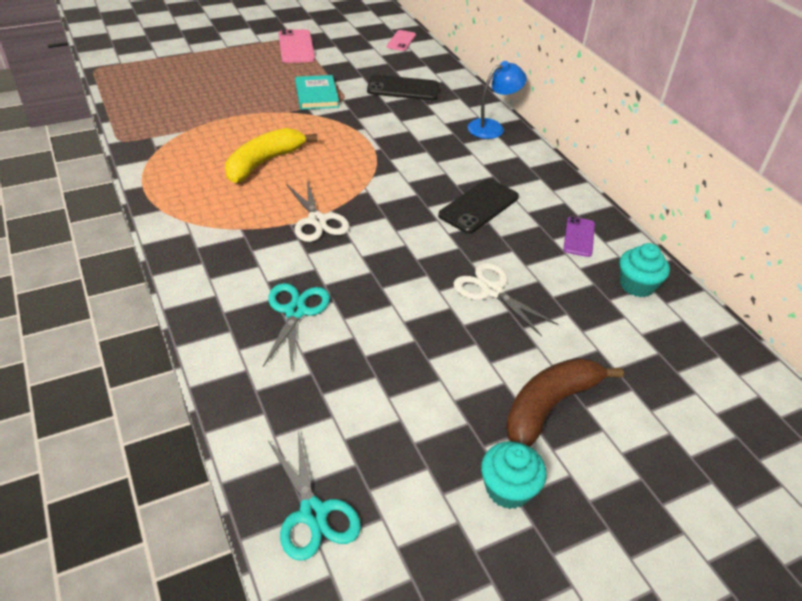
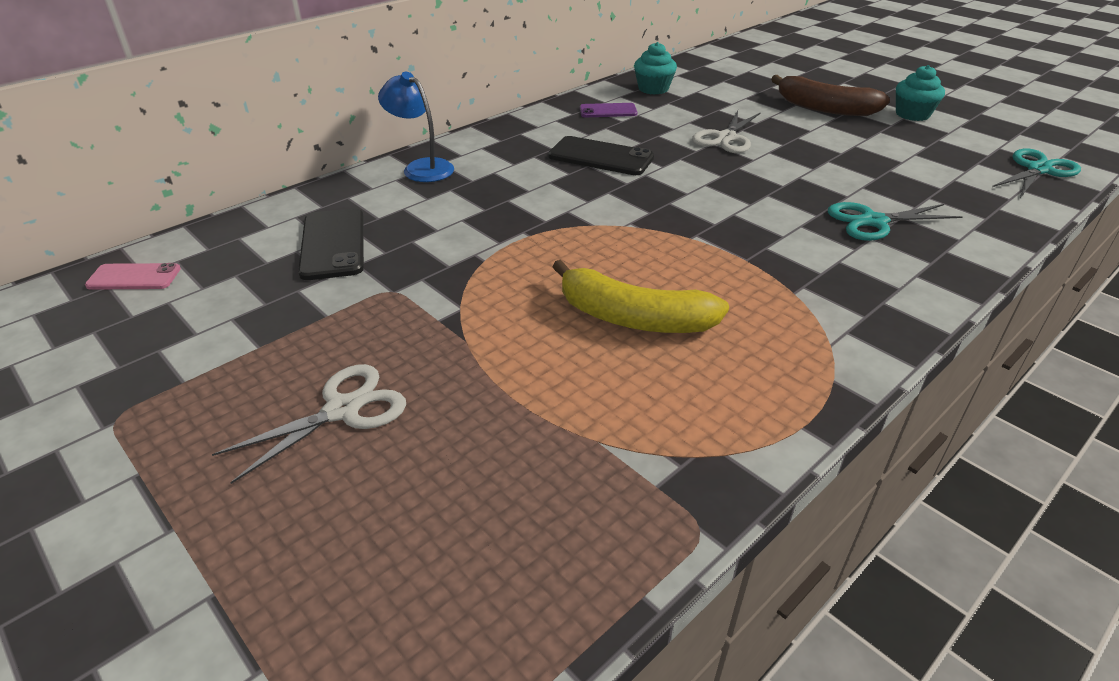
camera: 105 degrees left, 5 degrees down
(296, 47) = (167, 404): pink phone -> none
(316, 95) = (388, 322): turquoise book -> none
(317, 220) = (720, 243): white scissors -> white scissors (342, 410)

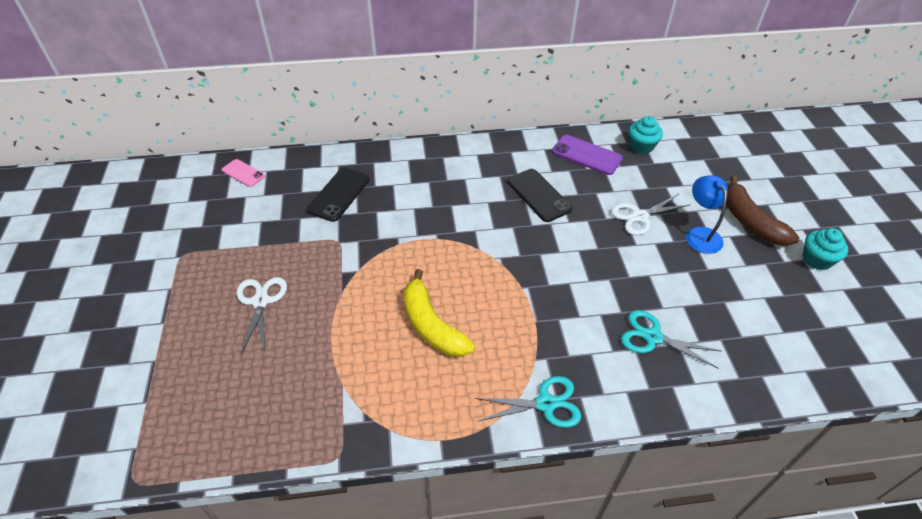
camera: 35 degrees right, 10 degrees up
(342, 410) = (260, 301): white scissors -> white scissors turned 90 degrees counterclockwise
(421, 167) = (429, 156): blue lamp -> blue lamp (700, 234)
(608, 111) = (586, 155): purple phone -> purple phone, size x1.58
(1038, 170) = (847, 361): turquoise scissors -> turquoise scissors (545, 403)

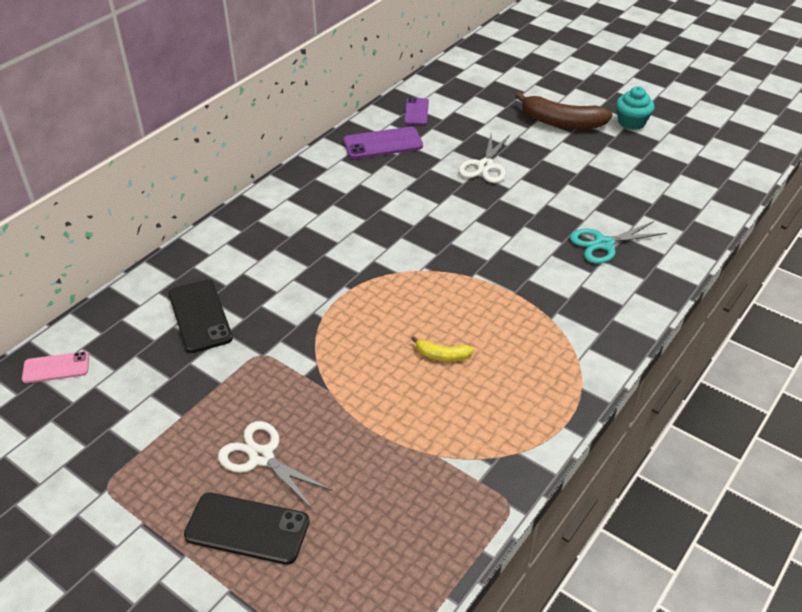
camera: 45 degrees left, 5 degrees down
(431, 325) = (442, 355): yellow banana -> yellow banana, size x0.49
(538, 195) = (387, 199): black phone -> black phone (247, 528)
(545, 403) = (597, 342): turquoise scissors -> none
(641, 146) = (416, 112): turquoise cupcake -> purple phone
(700, 234) = (542, 152): blue lamp -> none

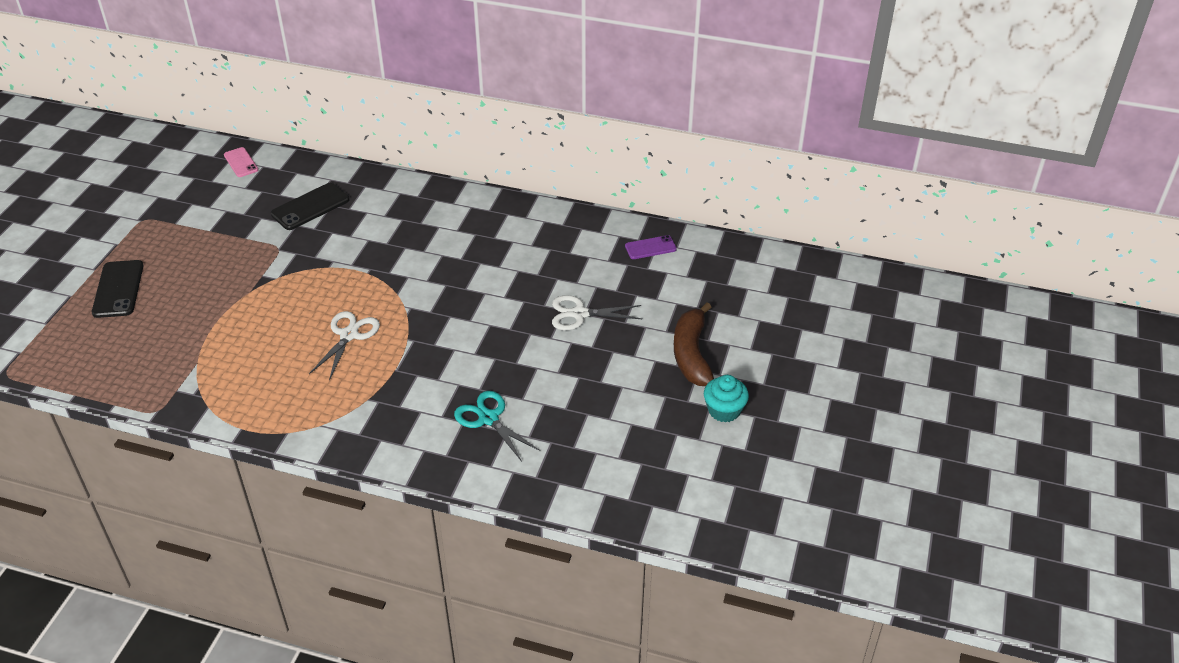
camera: 70 degrees right, 0 degrees up
(261, 457) = (179, 277): white scissors -> white scissors (349, 335)
(383, 144) = (582, 240): purple phone -> none
(442, 355) = (303, 342): yellow banana -> none

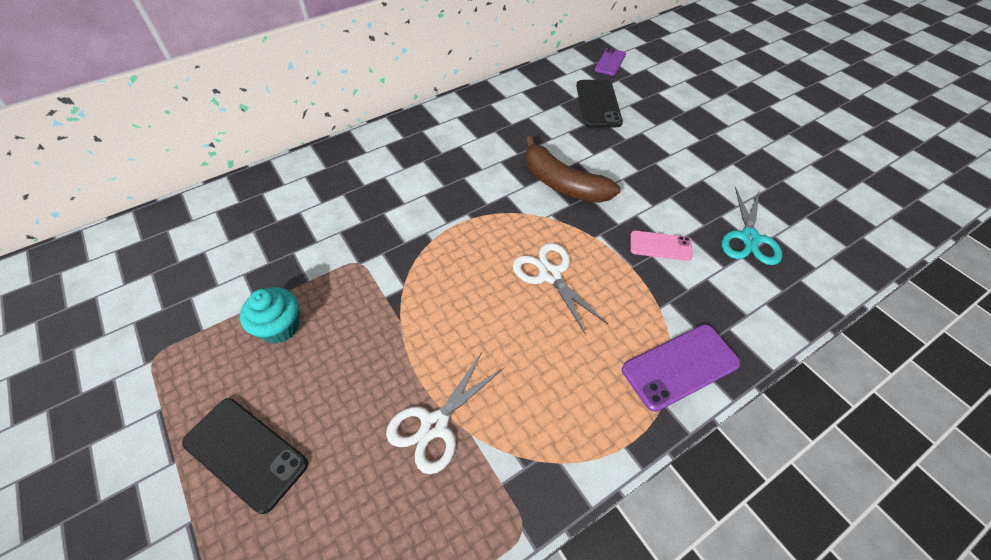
camera: 50 degrees left, 10 degrees up
(241, 162) = (185, 224): pink phone -> pink phone (660, 246)
(310, 207) = (326, 208): black phone -> black phone (598, 104)
(324, 428) = (680, 366): none -> purple phone
(488, 418) = (749, 238): turquoise scissors -> turquoise scissors turned 75 degrees counterclockwise
(580, 314) = (655, 127): white scissors -> white scissors (435, 425)
(691, 354) = (749, 100): brown banana -> brown banana (563, 183)
(724, 410) = (824, 115): turquoise cupcake -> turquoise cupcake (280, 326)

